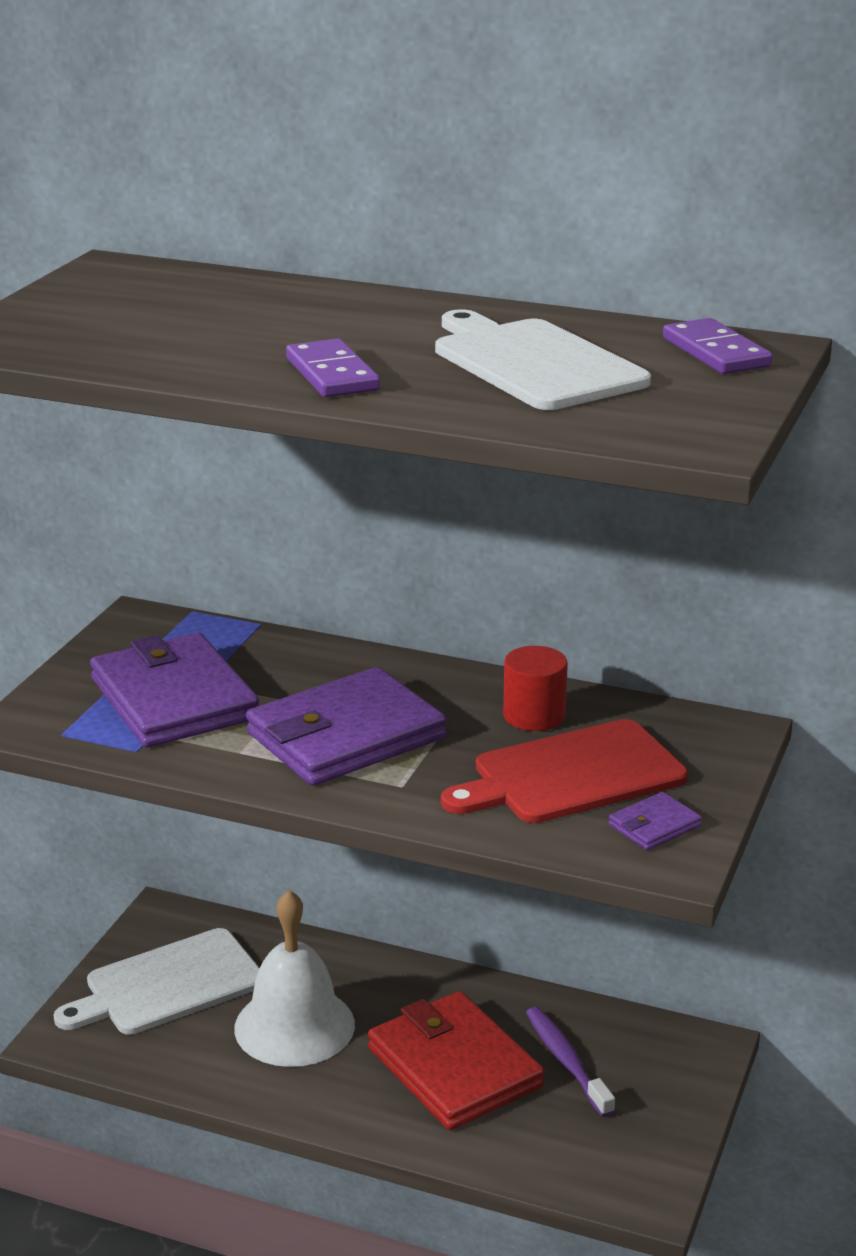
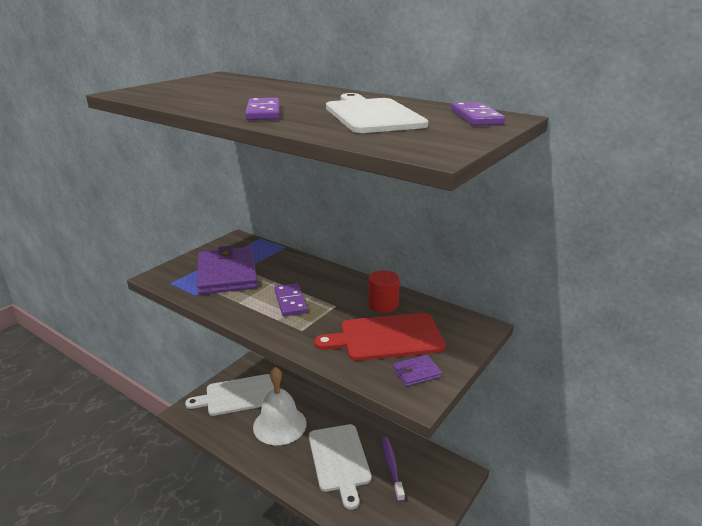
camera: 15 degrees right, 0 degrees up
(346, 736) = (290, 302): purple wallet -> purple domino
(454, 1067) = (339, 460): red wallet -> white cutting board

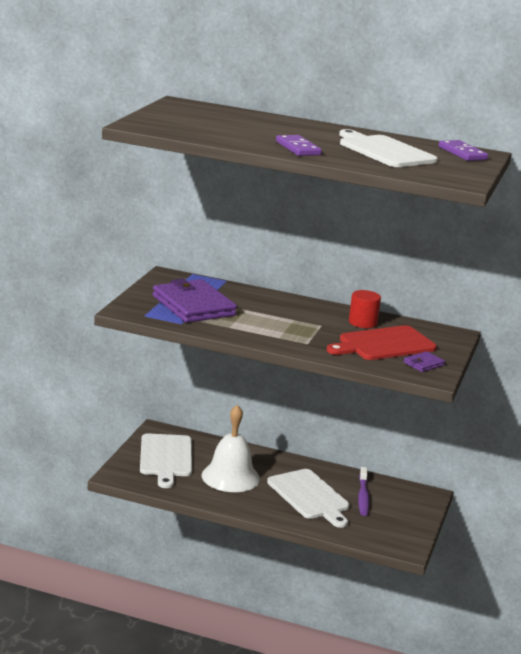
camera: 20 degrees left, 5 degrees down
(238, 395) = (166, 458): white cutting board -> white cutting board turned 60 degrees counterclockwise
(290, 302) = (277, 324): purple domino -> none
(391, 467) = (363, 497): purple toothbrush -> purple toothbrush turned 150 degrees counterclockwise

